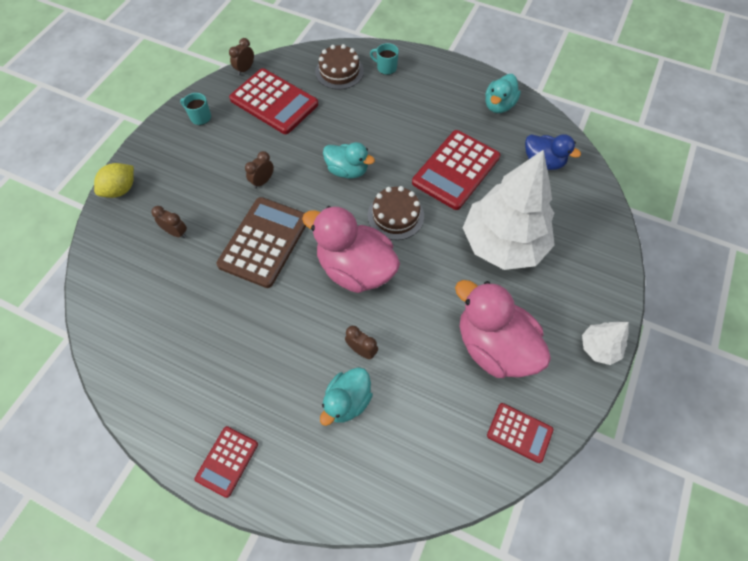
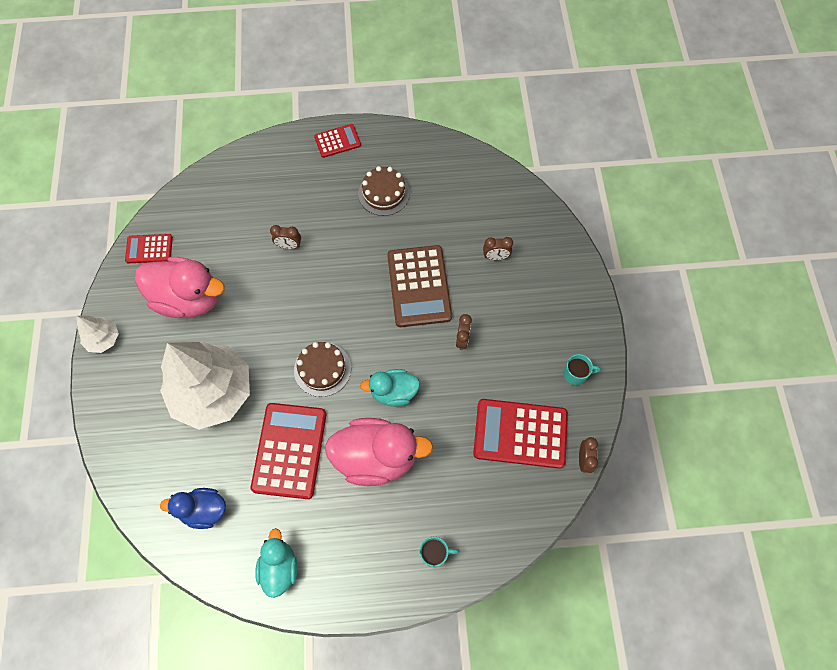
camera: 150 degrees right, 5 degrees up
(121, 189) = (574, 267): yellow lemon -> none
(227, 461) = (337, 141): red calculator -> red calculator turned 75 degrees clockwise
(339, 71) = (482, 516): brown cake -> brown cake (384, 193)
(347, 401) = (280, 209): turquoise duck -> none
(355, 269) = (330, 303): pink duck -> pink duck (376, 457)

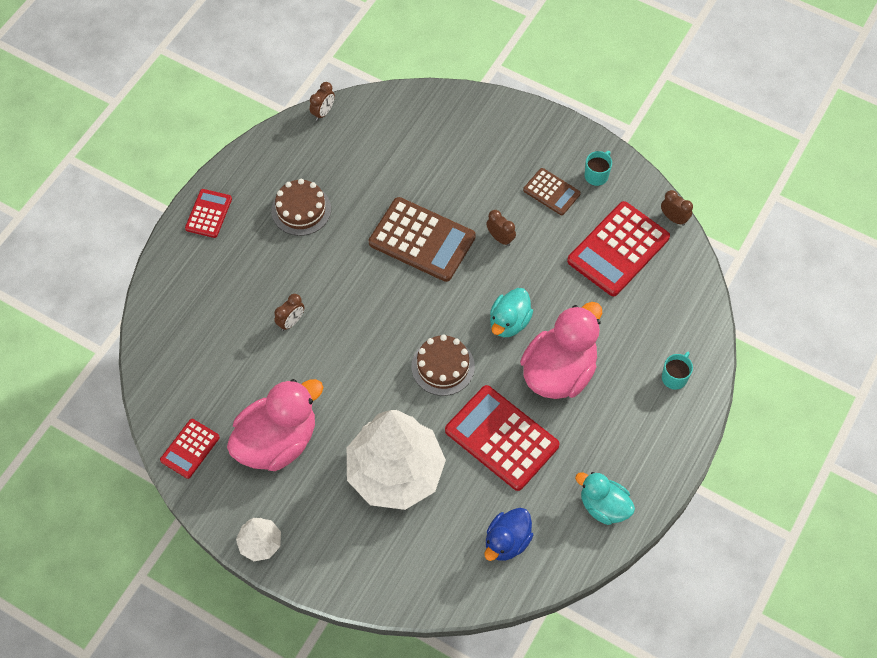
camera: 55 degrees left, 5 degrees down
(495, 257) = (441, 163): brown clock -> brown clock (323, 112)
(533, 350) = (551, 192): none -> brown calculator

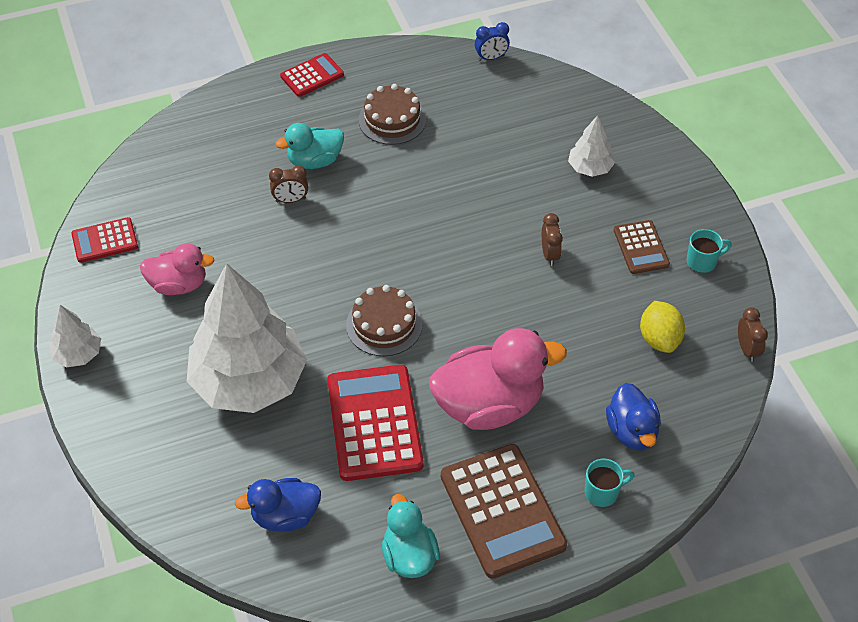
camera: 40 degrees right, 10 degrees down
(277, 441) = (178, 284): pink duck -> pink duck, size x0.59
(323, 112) = (491, 58): brown clock -> blue clock
(422, 240) = (474, 210): brown calculator -> brown calculator (502, 511)
(468, 155) = (590, 168): none -> white tree
(509, 322) = (485, 330): turquoise duck -> turquoise duck (315, 161)
(618, 249) = (659, 339): red calculator -> yellow lemon
(656, 324) = (632, 431): none -> blue duck

